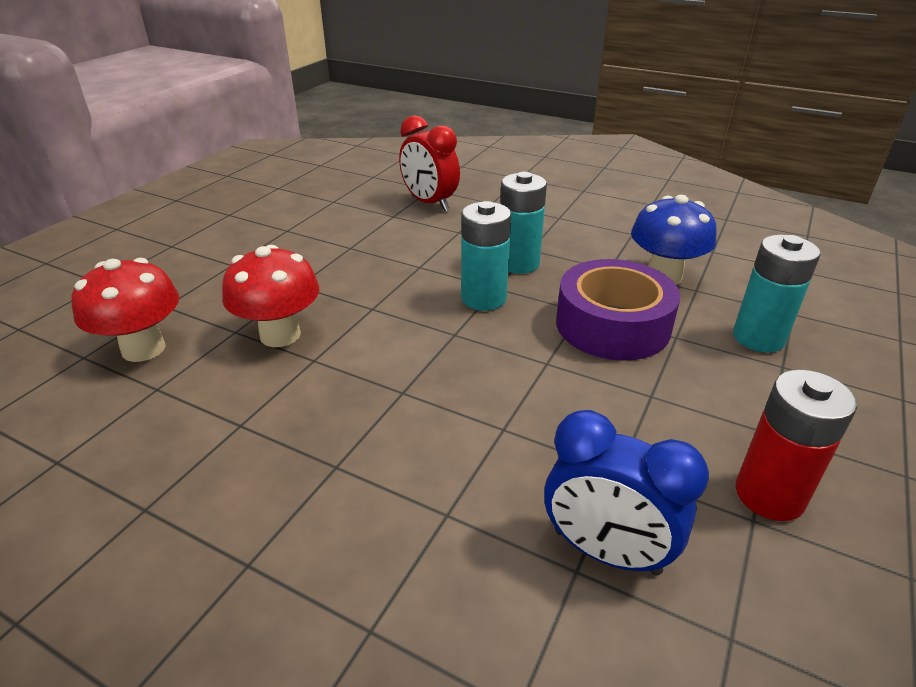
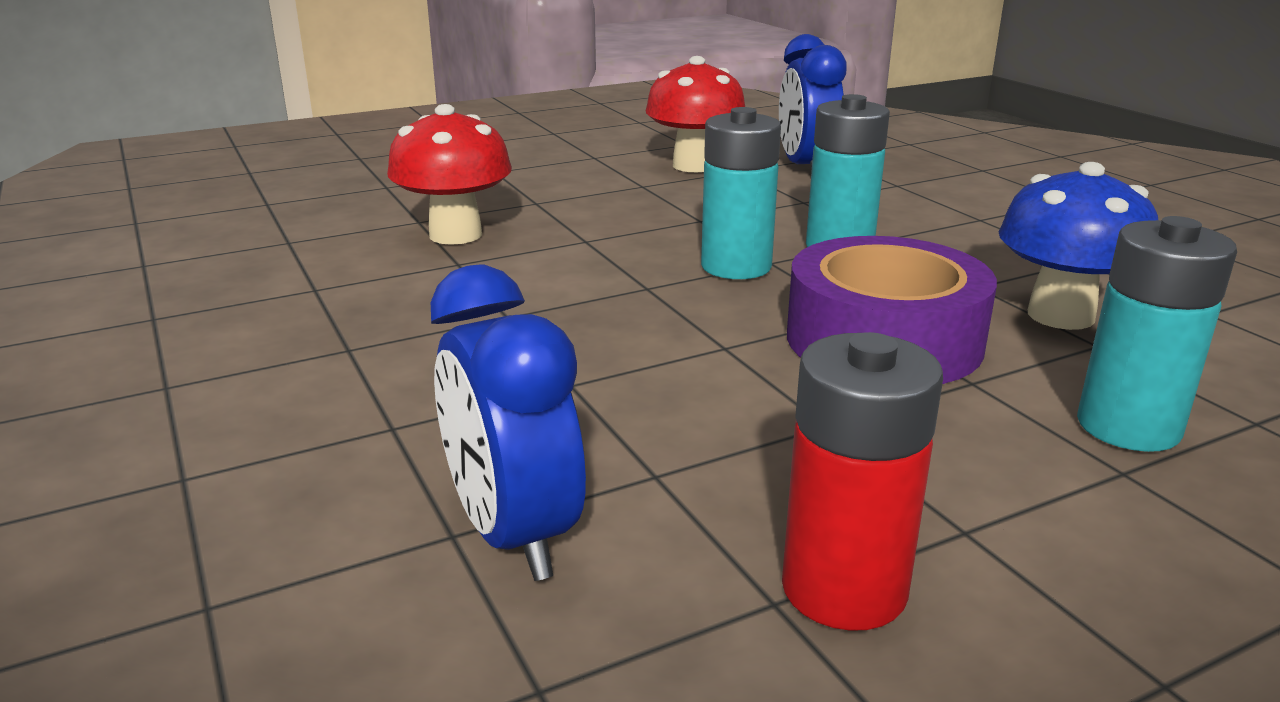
camera: 35 degrees right, 10 degrees down
(143, 349) = (320, 211): red mushroom -> red mushroom (694, 166)
(429, 203) = (805, 168): red clock -> blue clock

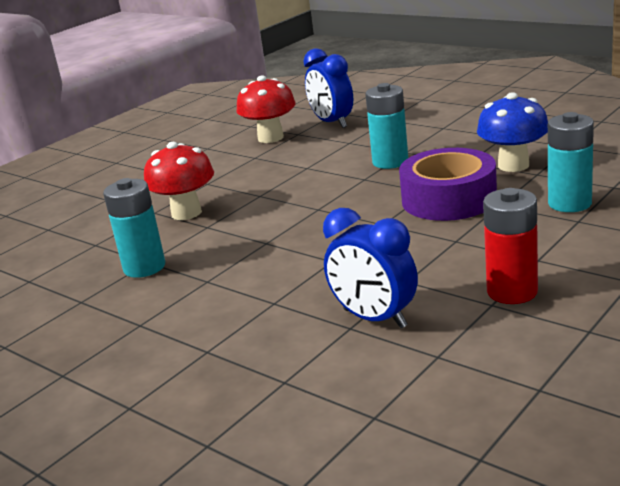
camera: 20 degrees left, 0 degrees up
(736, 266) = (350, 186): turquoise battery -> turquoise battery (144, 267)

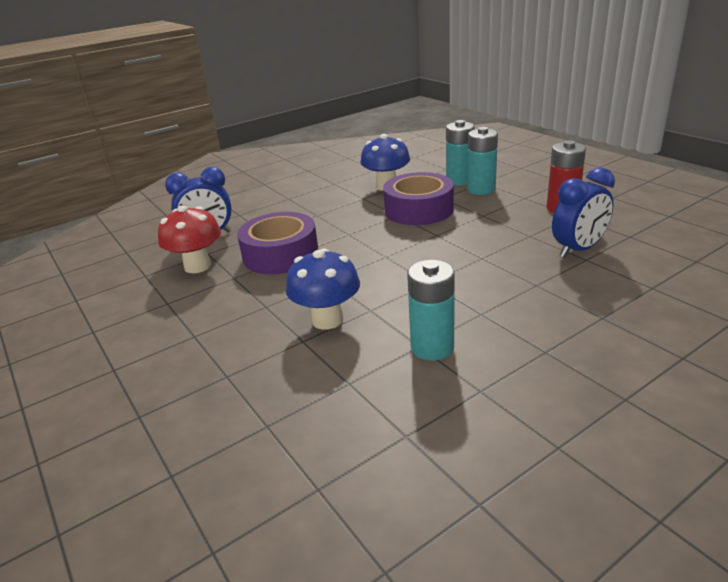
camera: 75 degrees left, 5 degrees up
(186, 213) = (327, 320): red mushroom -> blue mushroom
(304, 162) = (280, 254): none -> purple tape
(390, 162) = (329, 221): turquoise battery -> turquoise battery (481, 189)

